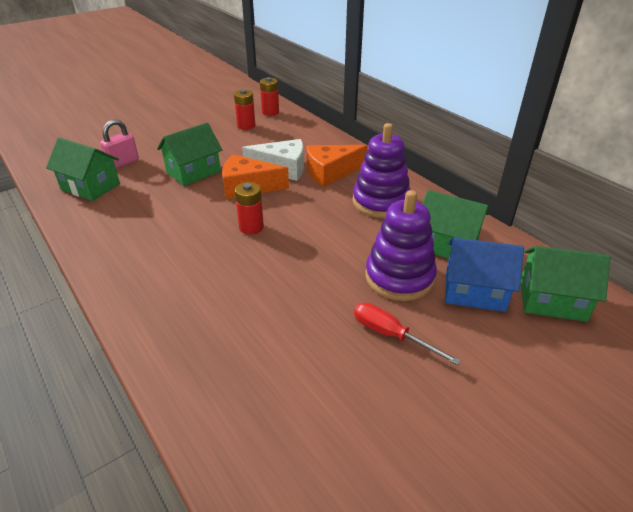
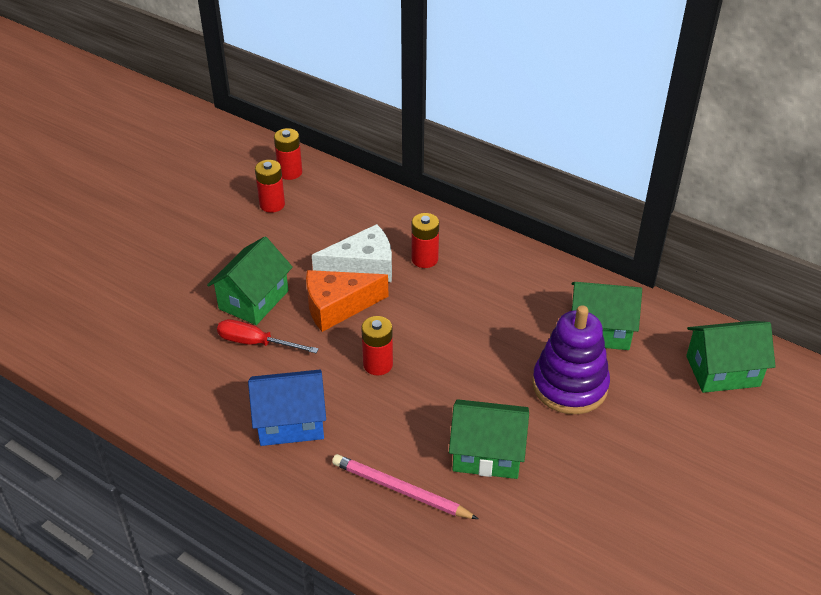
camera: 20 degrees left, 5 degrees up
(90, 186) = (135, 357): green house -> green house (487, 453)
(123, 163) = (149, 308): pink padlock -> none
(207, 317) = (401, 490): none -> pink pencil
(330, 172) = (424, 259): orange cheese -> red battery
(380, 202) = (504, 290): purple stacking toy -> none
(391, 335) = (591, 454): red screwdriver -> red screwdriver (256, 343)
(474, 291) = (648, 381): blue house -> blue house (290, 422)

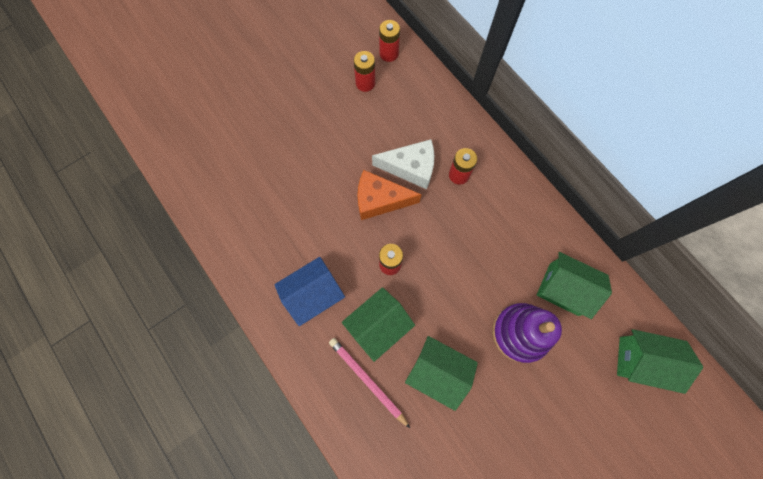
camera: 20 degrees right, 30 degrees up
(254, 300) = (323, 173): green house -> green house (378, 326)
(256, 343) = (312, 215): red screwdriver -> none
(290, 422) = (313, 295): blue house -> blue house turned 45 degrees counterclockwise

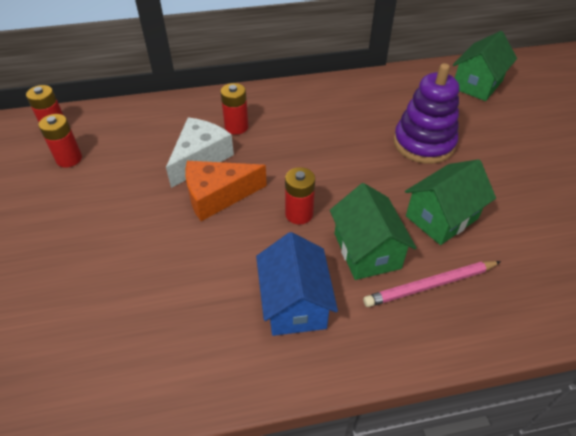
camera: 65 degrees left, 25 degrees down
(380, 200) = (217, 196): orange cheese -> orange cheese turned 45 degrees clockwise
(563, 289) = (393, 103): green house -> none

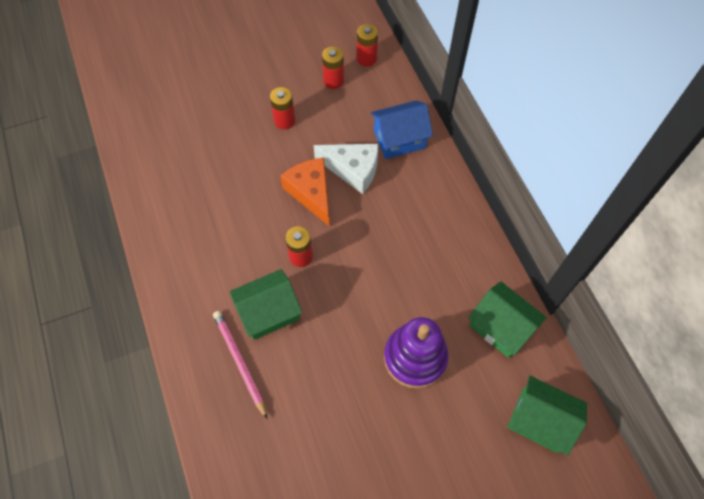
camera: 80 degrees right, 15 degrees up
(236, 127) = (400, 188): red battery -> red battery (284, 121)
(295, 303) = (214, 266): blue house -> blue house (399, 139)
(441, 217) = (315, 373): green house -> green house (501, 327)

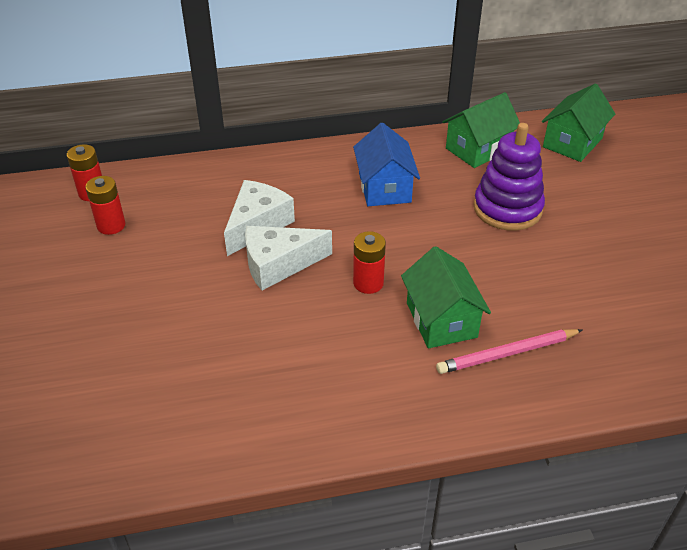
camera: 80 degrees left, 20 degrees down
(284, 121) = (153, 278): red battery -> none
(311, 193) = (278, 264): orange cheese -> white cheese
(399, 139) = (229, 183): blue house -> blue house (384, 188)

